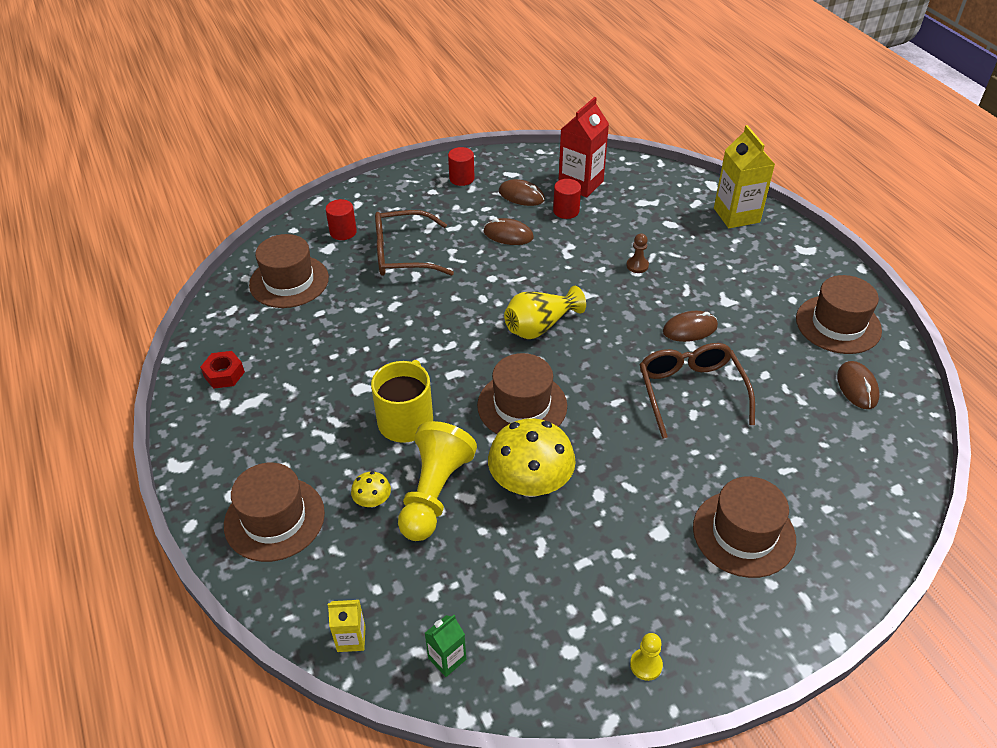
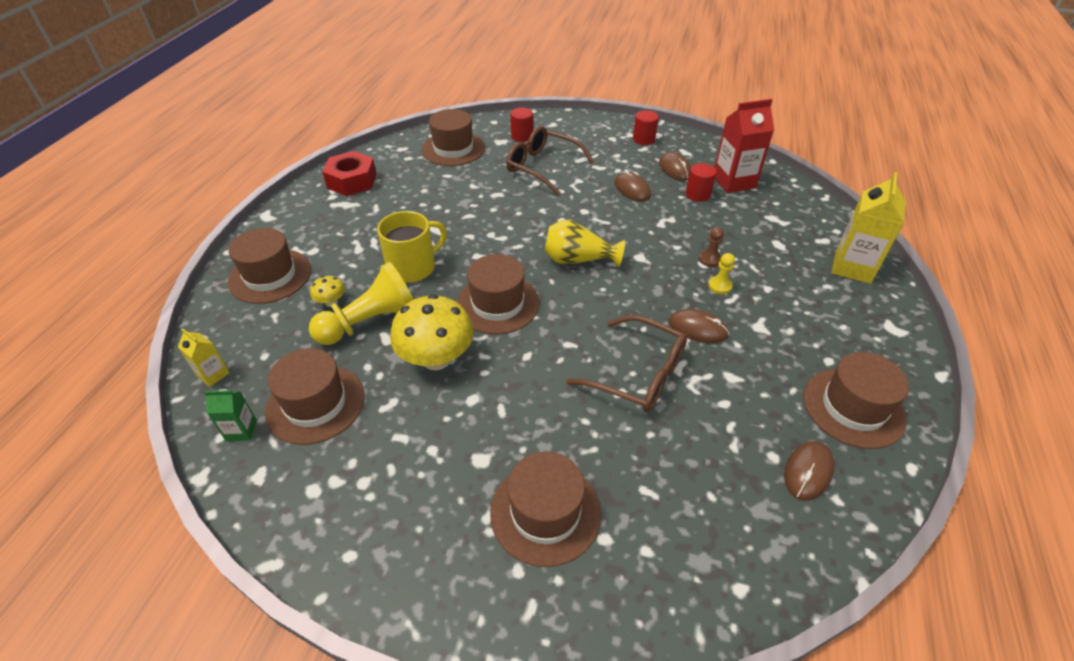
camera: 40 degrees right, 0 degrees up
(224, 374) = (352, 181): red nut -> red nut, size x1.64
(480, 590) = (315, 403): none -> brown hat
(646, 665) = (346, 546): yellow pawn -> yellow pawn (719, 286)
(690, 391) = (639, 374): brown glasses -> brown glasses turned 90 degrees clockwise

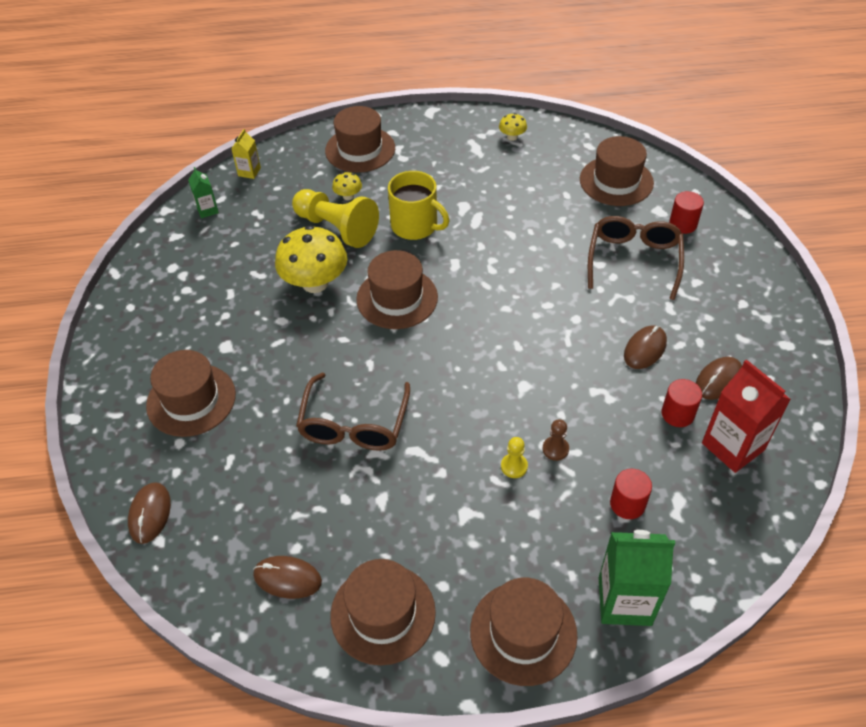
camera: 70 degrees right, 5 degrees up
(315, 403) = (243, 235): brown hat -> brown hat (523, 632)
(352, 181) = (512, 137): red nut -> yellow mushroom
(578, 260) = (490, 337): yellow vase -> none
(643, 139) = (764, 334): red cylinder -> red cylinder (627, 504)
(698, 328) = (437, 459): brown mouse -> brown mouse (150, 514)
(852, 267) = (624, 601): yellow carton -> green carton

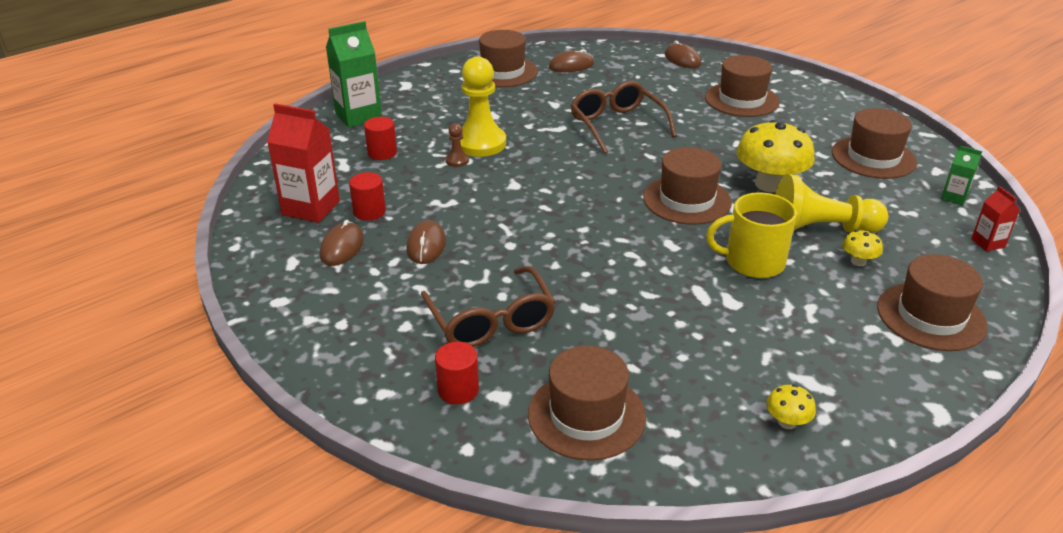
camera: 145 degrees right, 15 degrees down
(249, 172) = (988, 243): yellow carton -> red carton
(514, 466) = (480, 143): yellow pawn -> yellow pawn, size x2.28
(523, 632) = (414, 89): brown hat -> brown hat (873, 157)

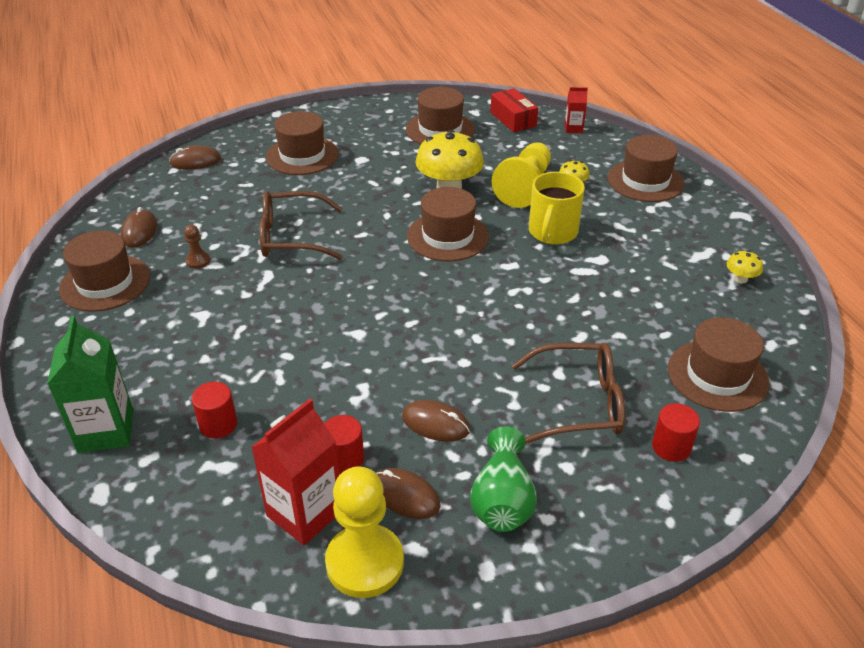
camera: 70 degrees left, 5 degrees up
(353, 296) = (502, 500): none -> green vase
(457, 161) = (281, 364): brown pawn -> brown pawn (198, 261)
(480, 143) = (257, 338): yellow pawn -> yellow pawn (365, 562)
(954, 197) = (513, 119): green carton -> red box

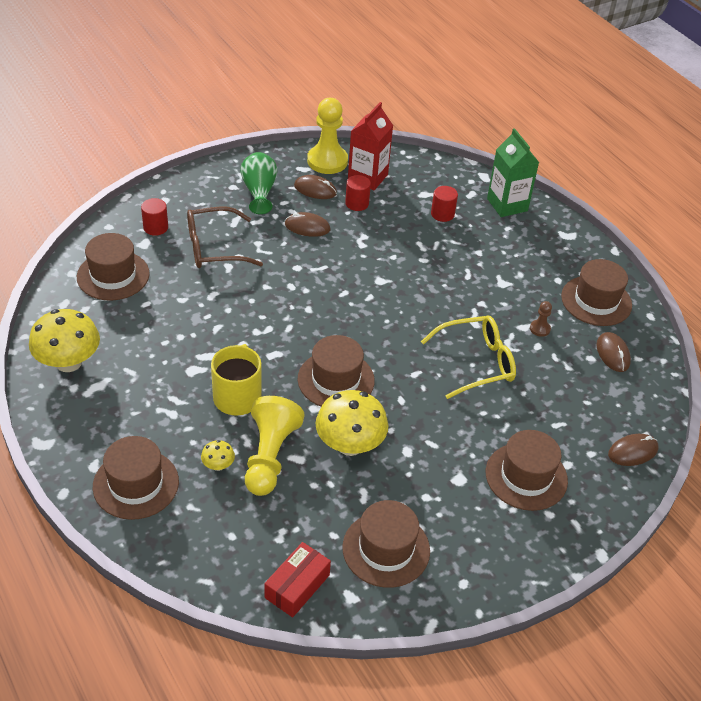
camera: 165 degrees right, 5 degrees up
(291, 237) = (477, 362): brown glasses -> yellow glasses
(513, 119) = (297, 586): red box -> red box turned 75 degrees clockwise
(573, 129) = (216, 576): red carton -> none
(740, 279) = (68, 362): yellow mushroom -> yellow mushroom, size x2.19

